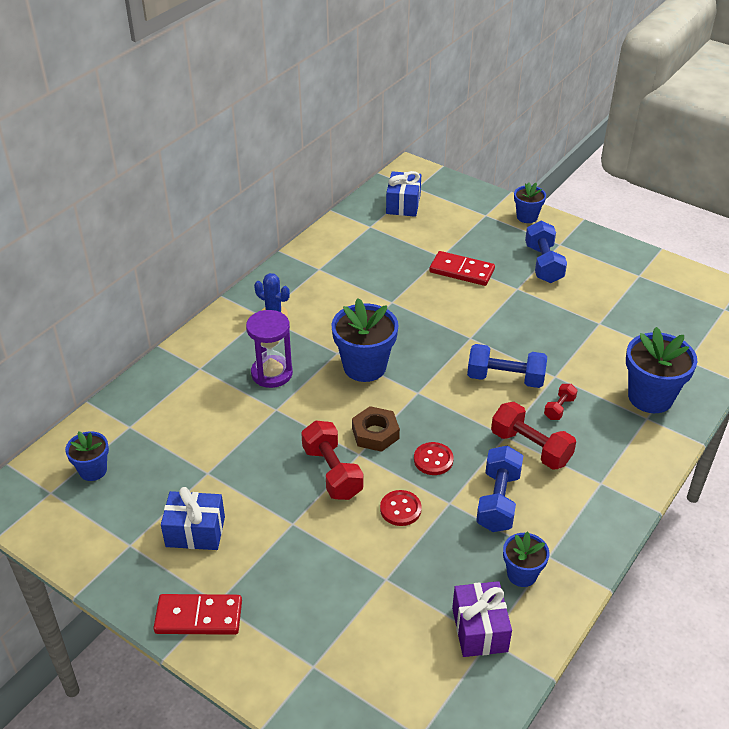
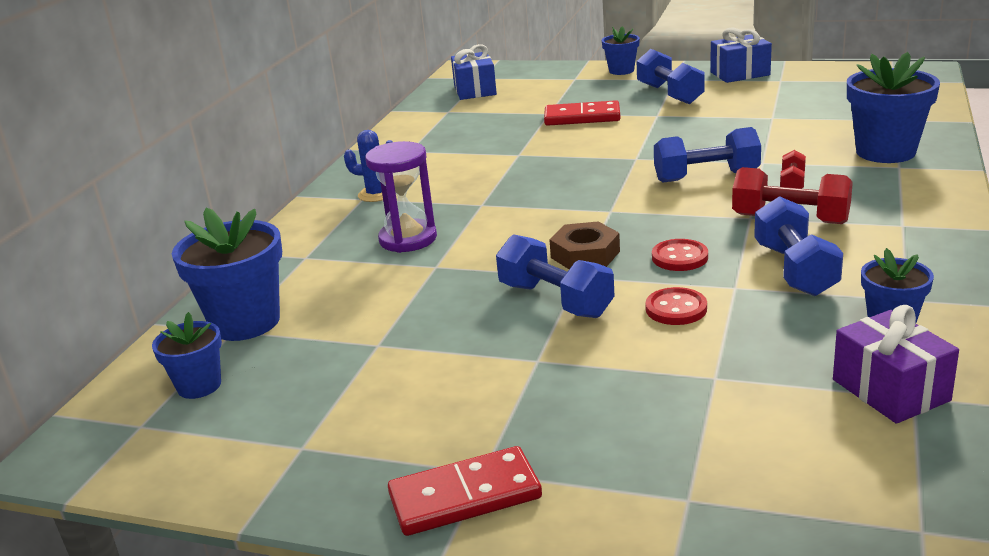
camera: 15 degrees left, 15 degrees down
(195, 531) = (398, 406): blue gift -> blue gift (740, 74)
(332, 472) = (555, 300): red dumbbell -> blue dumbbell
(364, 367) = (526, 207): blue flower pot -> blue flower pot (245, 322)

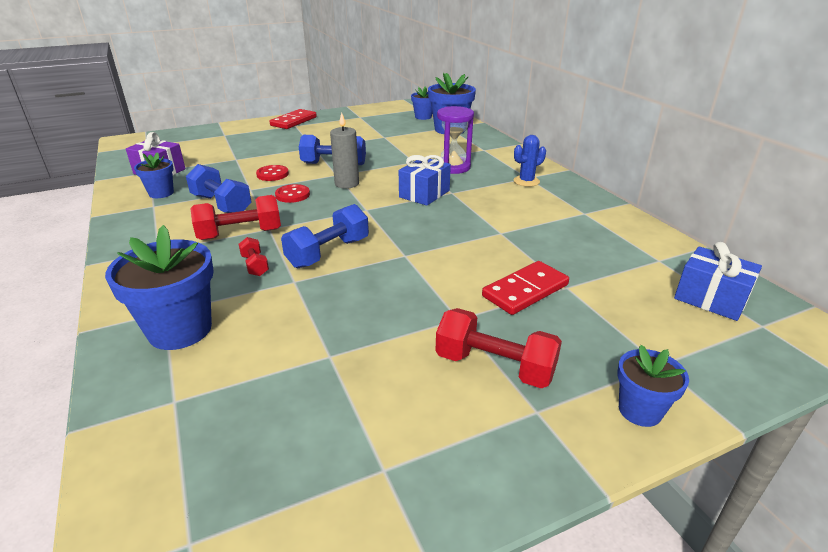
camera: 135 degrees right, 5 degrees up
(585, 254) = (347, 184): brown nut -> grey candle
(670, 94) = (494, 366): blue dumbbell -> red dumbbell
(740, 74) = (463, 470): blue gift -> blue gift (424, 194)

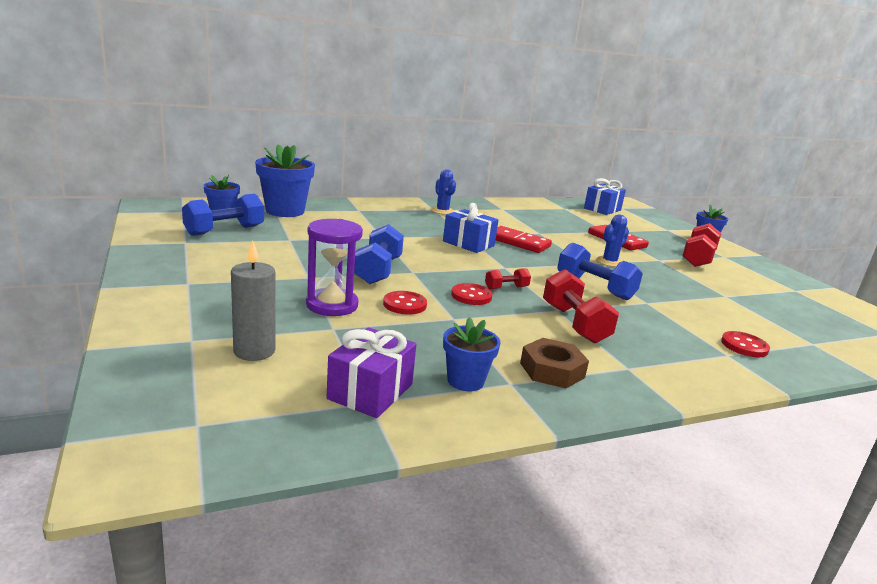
camera: 90 degrees left, 10 degrees down
(164, 220) = (552, 370): none -> brown nut
(180, 330) = (744, 346): blue flower pot -> red button
(221, 205) = (502, 335): blue dumbbell -> blue dumbbell (225, 230)
(255, 265) = (631, 317): red dumbbell -> red dumbbell (506, 288)
(293, 121) = (162, 283): red domino -> red domino (518, 242)
(347, 184) = (441, 269): grey candle -> grey candle (254, 351)
(420, 272) = (609, 262): none -> blue cactus
(453, 167) = (403, 226): purple hourglass -> purple hourglass (332, 305)

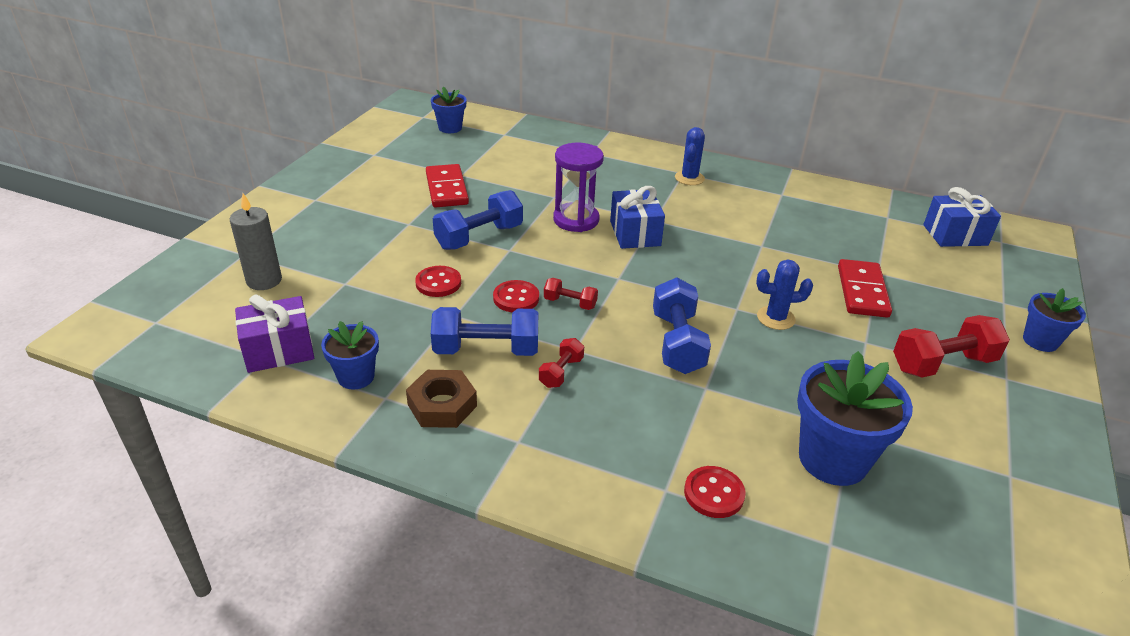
camera: 45 degrees right, 15 degrees up
(225, 230) = (422, 149): blue dumbbell -> blue dumbbell (486, 350)
(285, 211) = (512, 137): blue flower pot -> blue flower pot (833, 459)
(332, 305) = (380, 260): purple hourglass -> purple hourglass (576, 220)
(518, 242) = (702, 250): red domino -> red domino (446, 189)
(574, 323) = (561, 372): red dumbbell -> red dumbbell, size x0.53

